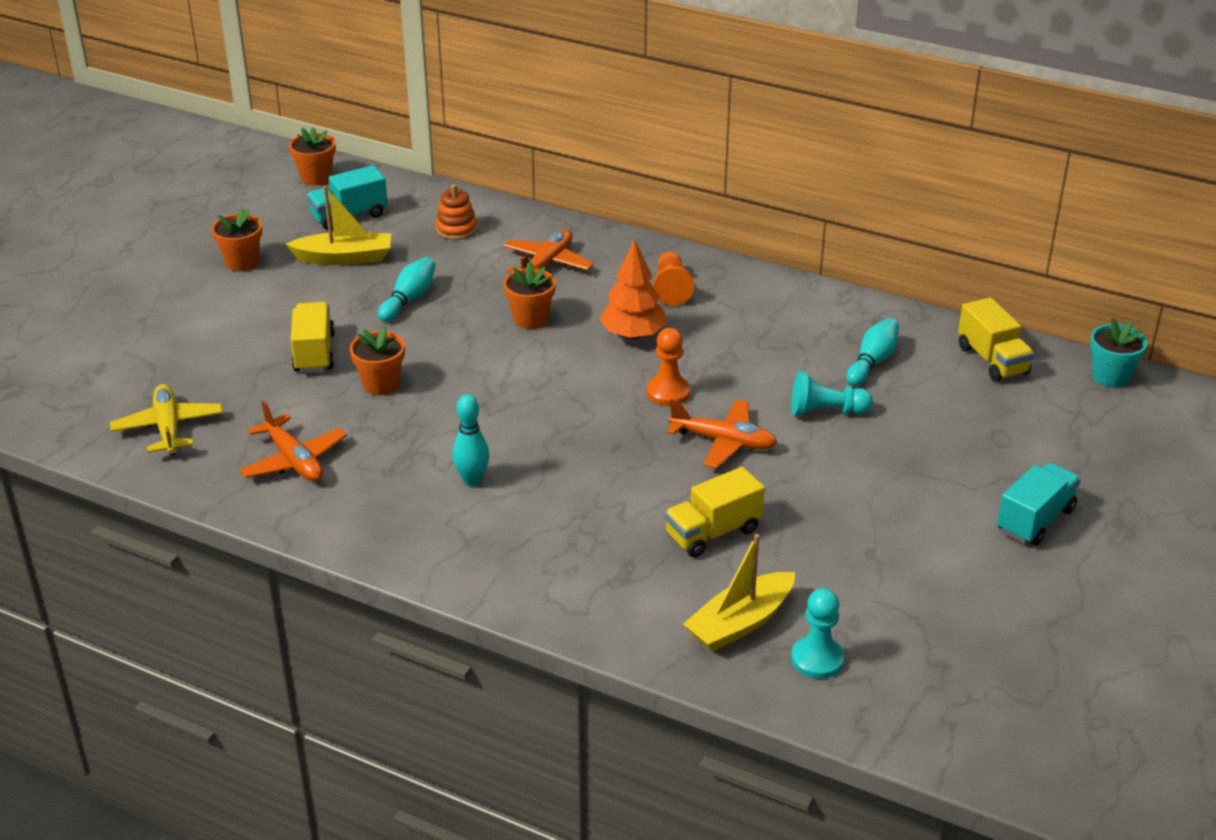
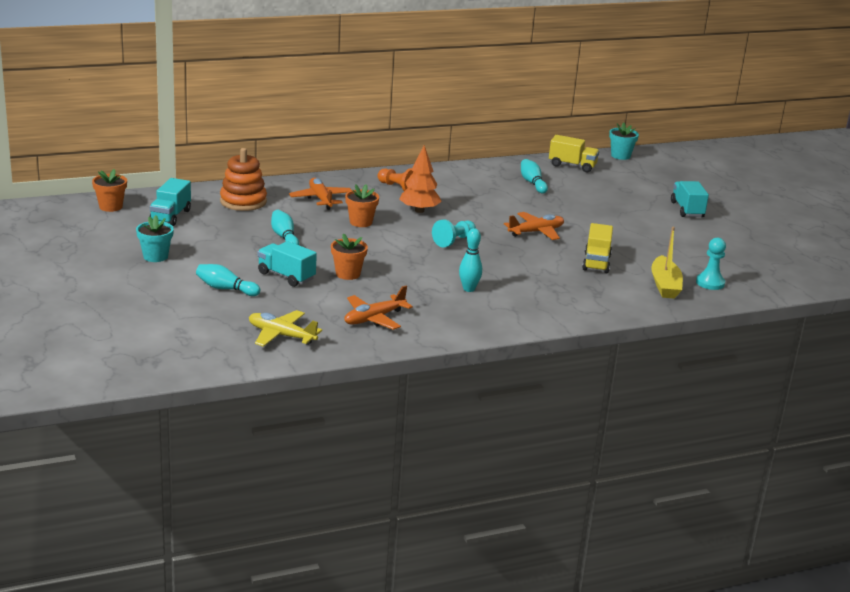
camera: 50 degrees left, 10 degrees down
(229, 338) = (225, 289): none -> turquoise bowling pin
(242, 262) = (155, 256): orange flower pot -> turquoise flower pot
(294, 460) = (374, 318): orange plane -> orange plane turned 135 degrees clockwise
(314, 353) = (286, 276): yellow truck -> turquoise truck
(344, 258) = (210, 234): yellow boat -> none
(456, 229) = (243, 201): orange stacking toy -> orange stacking toy, size x1.62
(668, 392) = (478, 225): orange pawn -> none
(826, 411) = (551, 206): turquoise pawn -> turquoise pawn (454, 241)

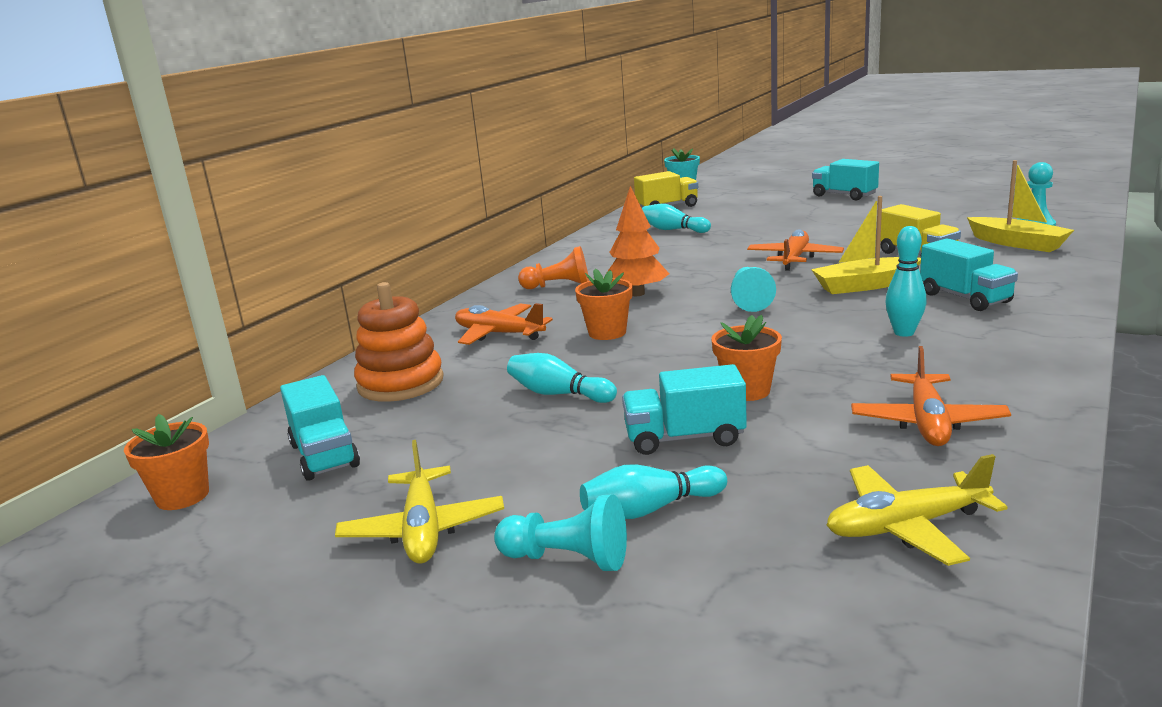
camera: 35 degrees left, 5 degrees down
(155, 256) = (423, 529): turquoise flower pot -> yellow plane
(175, 287) = (567, 559): none -> turquoise pawn
(522, 262) = (865, 285): none -> yellow boat
(543, 292) = (965, 298): none -> turquoise truck

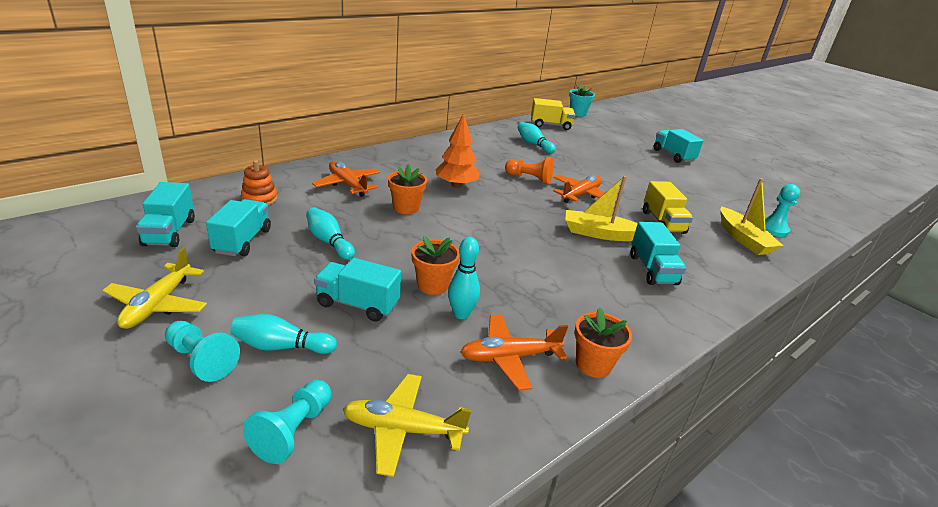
camera: 15 degrees right, 10 degrees up
(182, 496) = (79, 229): orange flower pot -> orange flower pot (593, 364)
(400, 383) = (259, 199): orange stacking toy -> orange stacking toy, size x0.62
(442, 430) = (242, 241): none -> turquoise truck
(558, 286) = (419, 162): orange pawn -> orange pawn (529, 178)
(750, 300) = (515, 217): turquoise pawn -> turquoise pawn (293, 430)
(904, 333) = (579, 281): turquoise bowling pin -> turquoise bowling pin (461, 314)
(927, 422) = (509, 357): orange plane -> orange plane turned 45 degrees clockwise

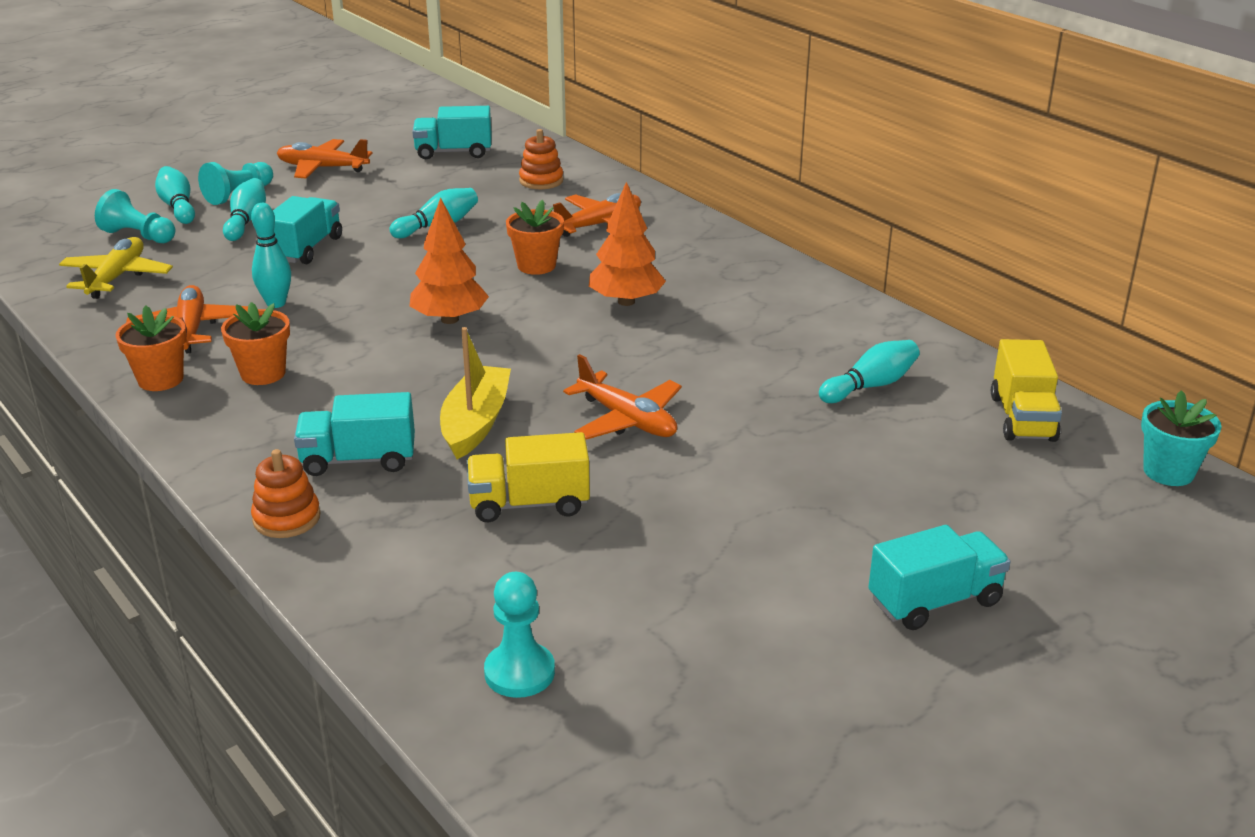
camera: 95 degrees right, 0 degrees up
(158, 304) = (322, 168): yellow plane -> orange plane
(215, 407) = (178, 207): none -> turquoise bowling pin
(242, 241) = (437, 185): turquoise truck -> none
(433, 285) = (337, 287): orange flower pot -> orange flower pot (263, 373)
(482, 239) = (449, 319): none -> orange tree
(529, 178) = (682, 370): orange pawn -> none
(719, 292) = (286, 518): none -> orange stacking toy
(743, 239) = (469, 604): yellow boat -> none

